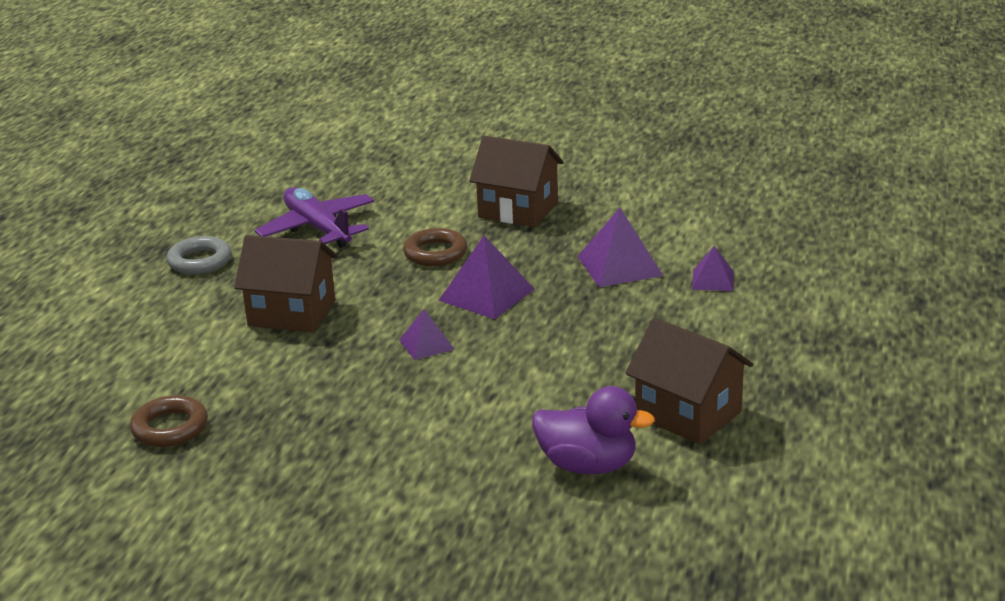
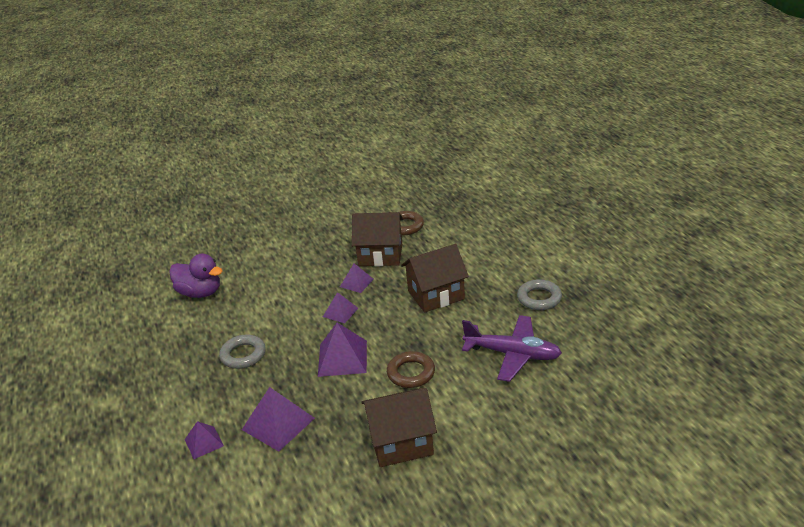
camera: 145 degrees right, 5 degrees up
(357, 373) = (356, 283): none -> purple pyramid
(588, 465) = (200, 293): purple duck -> purple duck turned 135 degrees counterclockwise
(598, 346) = (243, 355): none -> grey ring
(688, 414) = (166, 338): brown house -> brown house (380, 255)

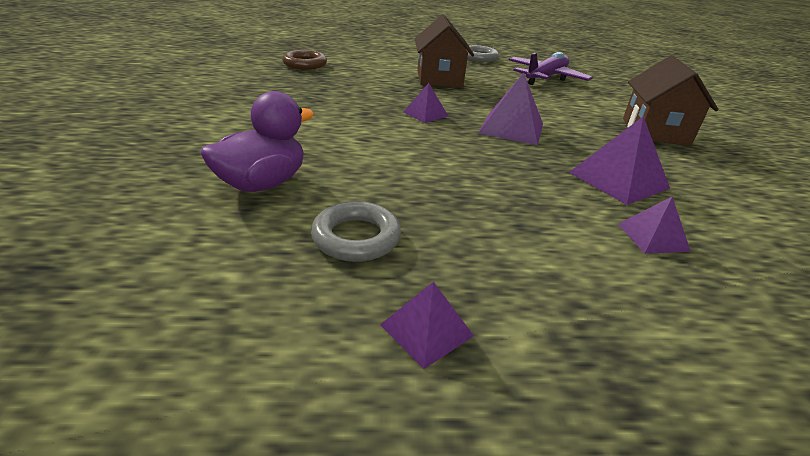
camera: 75 degrees left, 0 degrees up
(243, 355) = (464, 177): grey ring -> grey ring (356, 237)
(356, 283) = (378, 98): purple pyramid -> purple pyramid (426, 330)
(380, 255) = (341, 81): brown house -> none
(411, 373) = (553, 109): brown ring -> none

